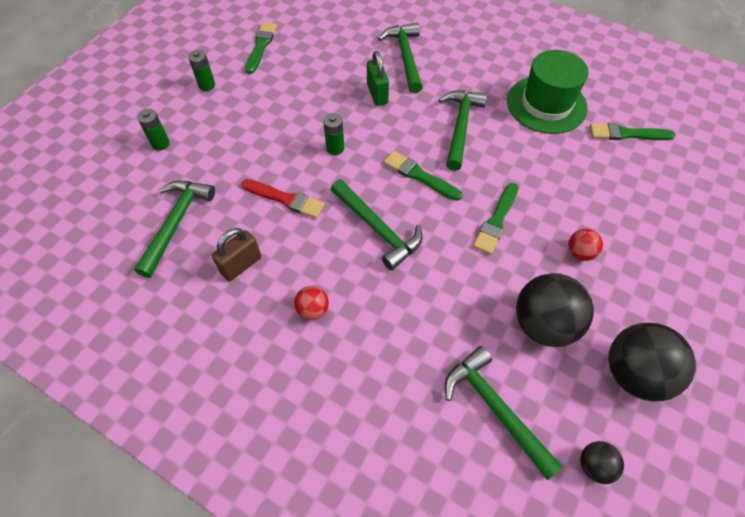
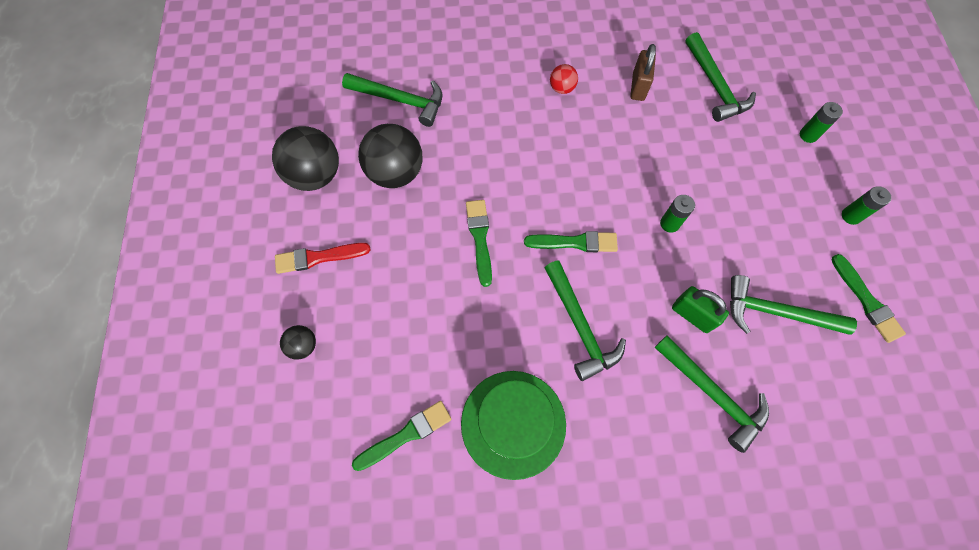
camera: 145 degrees right, 10 degrees up
(285, 199) = (660, 151): red brush -> red brush (318, 257)
(378, 228) = (568, 172): green hammer -> green hammer (776, 312)
(580, 253) = (394, 251): red ball -> none
(594, 465) = (323, 104): black ball -> black ball (303, 346)

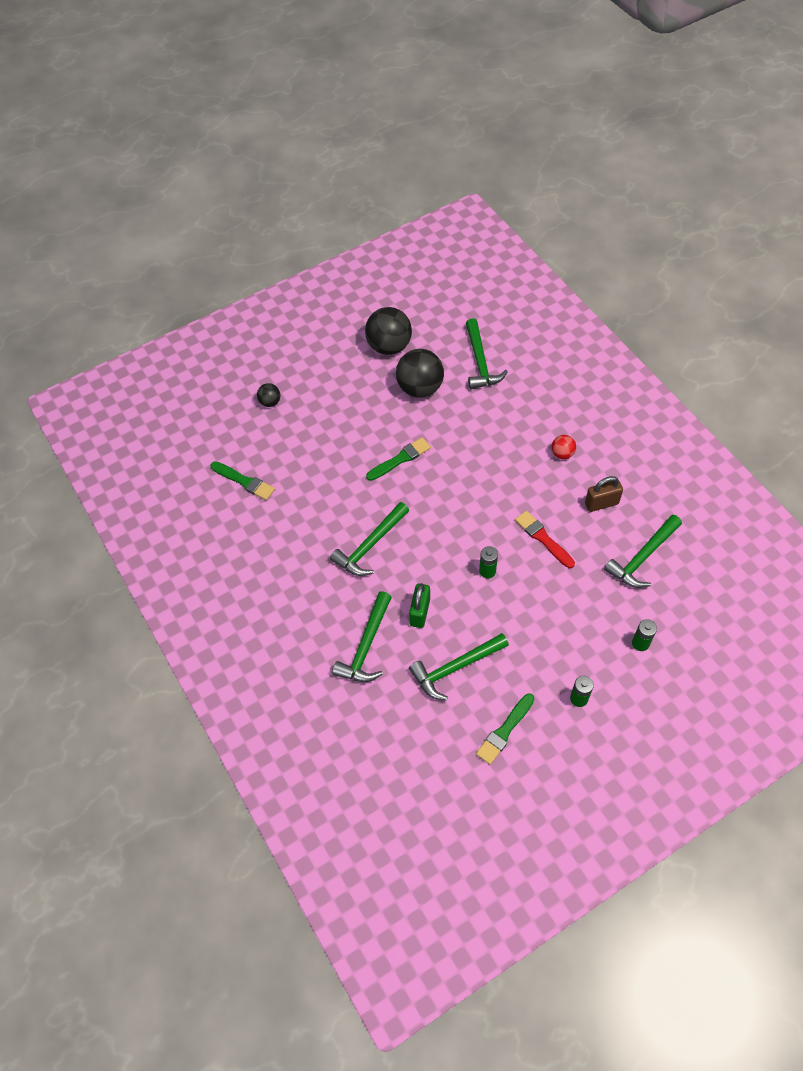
camera: 65 degrees right, 10 degrees down
(318, 257) = (332, 379): red brush -> red brush (543, 538)
(513, 423) = (282, 535): green hat -> none
(575, 242) = (433, 516): green brush -> none
(776, 312) = (455, 668): green hammer -> green hammer turned 105 degrees counterclockwise

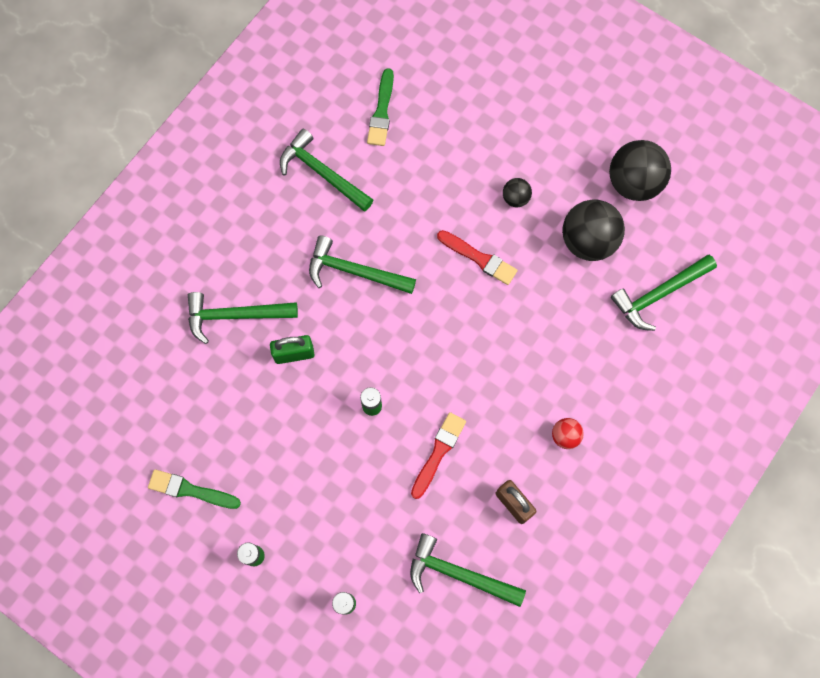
camera: 65 degrees right, 15 degrees up
(270, 402) = (495, 90): black ball -> black ball (515, 198)
(400, 459) = (479, 258): green brush -> red brush
(455, 668) = (243, 415): green hammer -> green hammer (322, 173)

